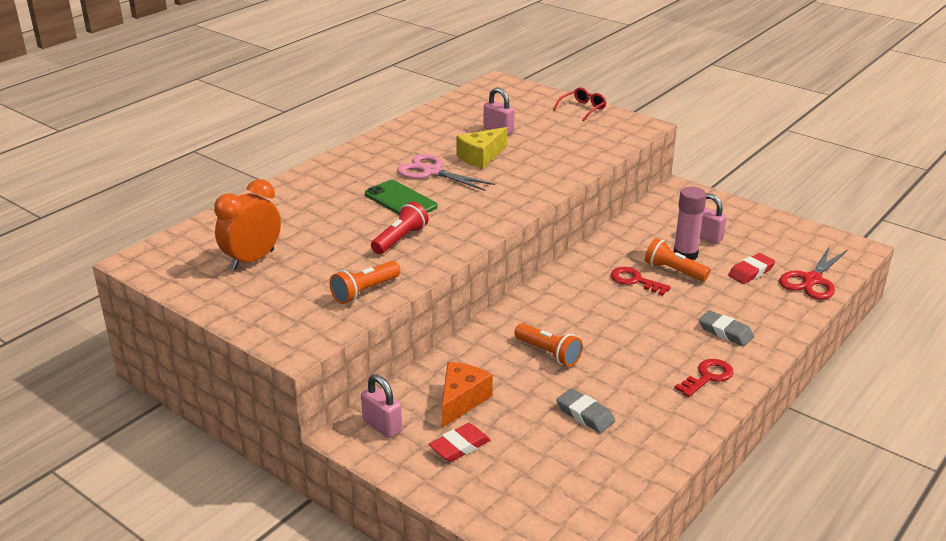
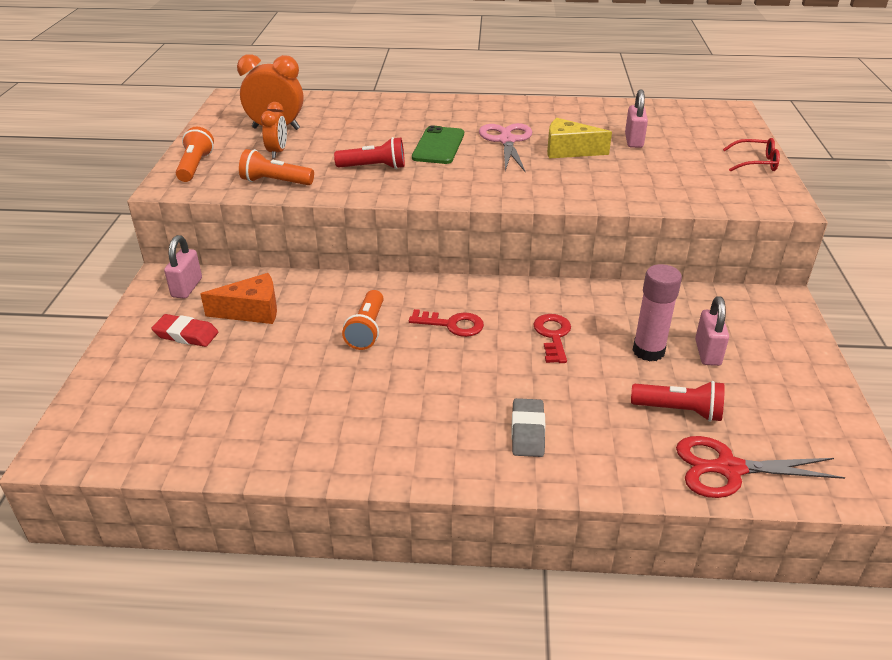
camera: 55 degrees right, 5 degrees up
(306, 274) = (277, 152): none -> orange clock
(585, 414) = (287, 386): grey eraser -> none
(674, 271) = (605, 354): orange flashlight -> orange flashlight (195, 166)
(707, 377) = (425, 446): red key -> red key (452, 324)
(751, 272) = (679, 411): red eraser -> red flashlight

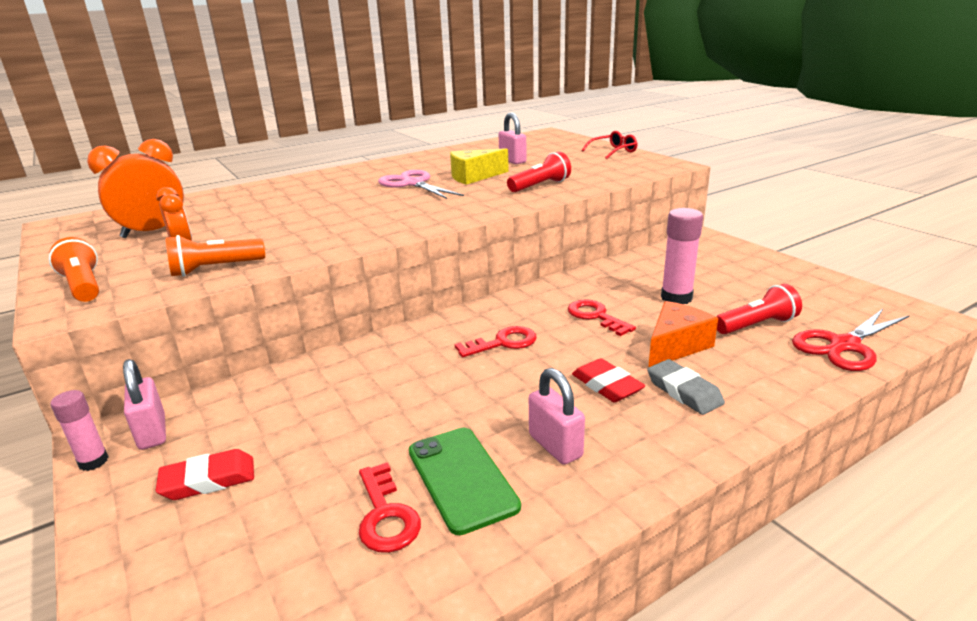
camera: 35 degrees left, 10 degrees down
(146, 292) = (93, 461): none -> pink glue stick
(246, 406) = (386, 515): none -> red key
(252, 311) = (272, 419): orange cheese -> orange cheese (675, 346)
(367, 330) = (427, 380): orange flashlight -> none
(374, 167) = (314, 229): red flashlight -> red flashlight (540, 186)
(438, 146) = (356, 201): green phone -> green phone (462, 478)
(479, 396) = (607, 385): none -> red eraser
(707, 352) = (713, 283): pink padlock -> pink padlock (555, 446)

